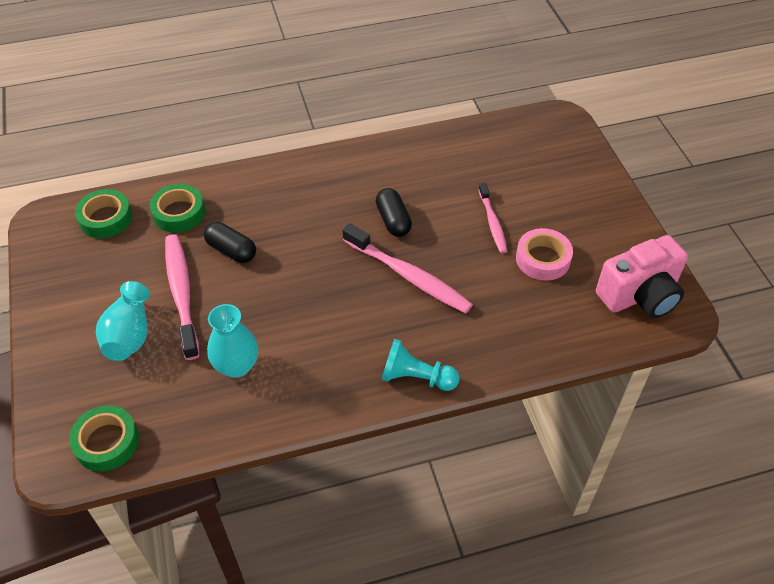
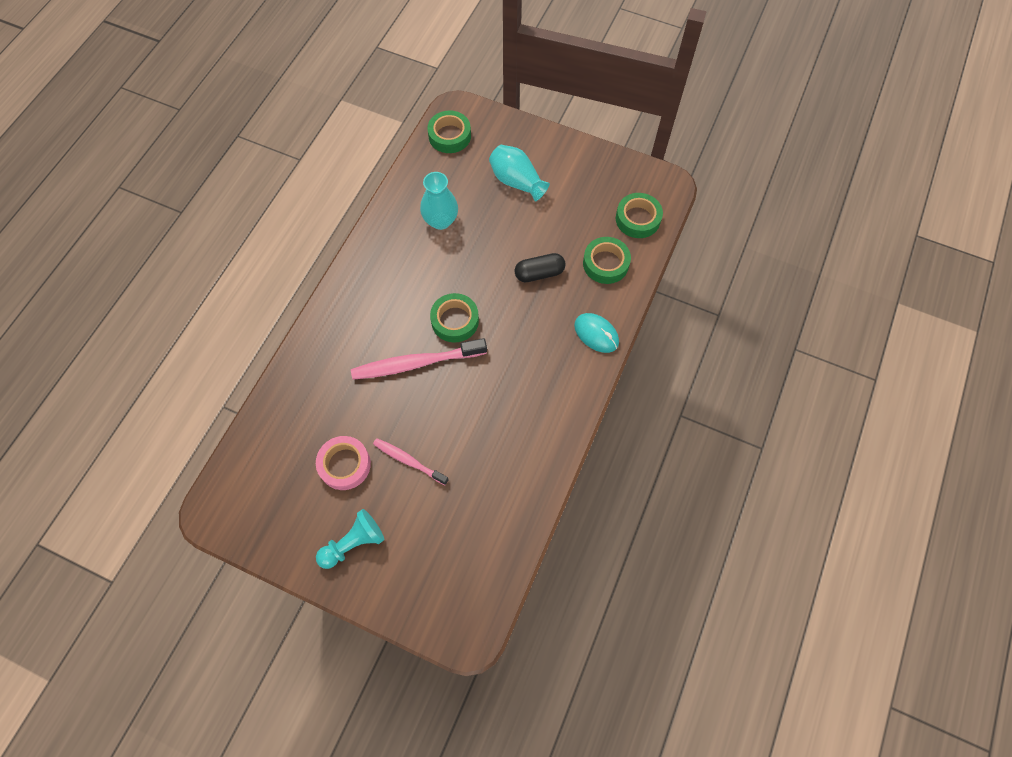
camera: 130 degrees right, 15 degrees up
(181, 294) = (526, 224): pink toothbrush -> none
(260, 180) = (596, 334): none -> turquoise mouse
(340, 277) = (455, 321): none -> green tape
(393, 220) = (474, 393): black capsule -> none
(416, 377) = (338, 306): turquoise pawn -> turquoise pawn (353, 543)
(640, 295) = (252, 501): pink camera -> none

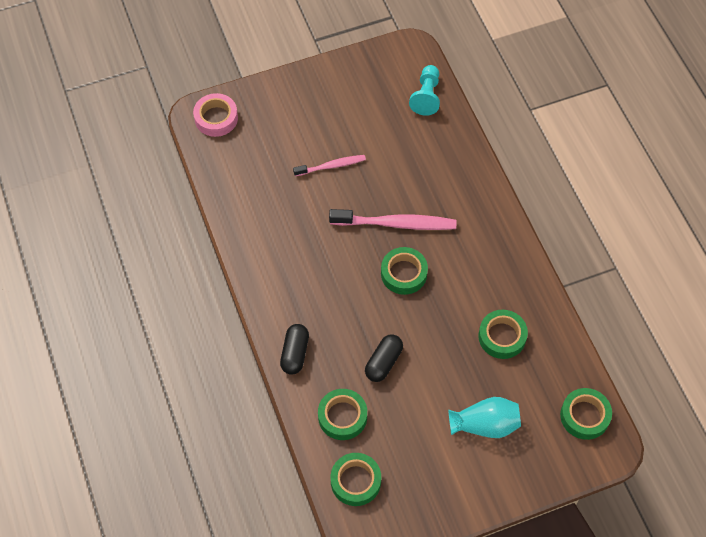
camera: 135 degrees right, 5 degrees down
(344, 465) = (367, 131): pink tape -> pink tape (216, 118)
(353, 543) = (313, 100): turquoise pawn -> turquoise pawn (426, 96)
(416, 363) = (396, 223): pink toothbrush -> pink toothbrush turned 60 degrees clockwise
(440, 221) = (502, 337): turquoise vase -> green tape
(596, 334) = (295, 353): turquoise mouse -> black capsule

